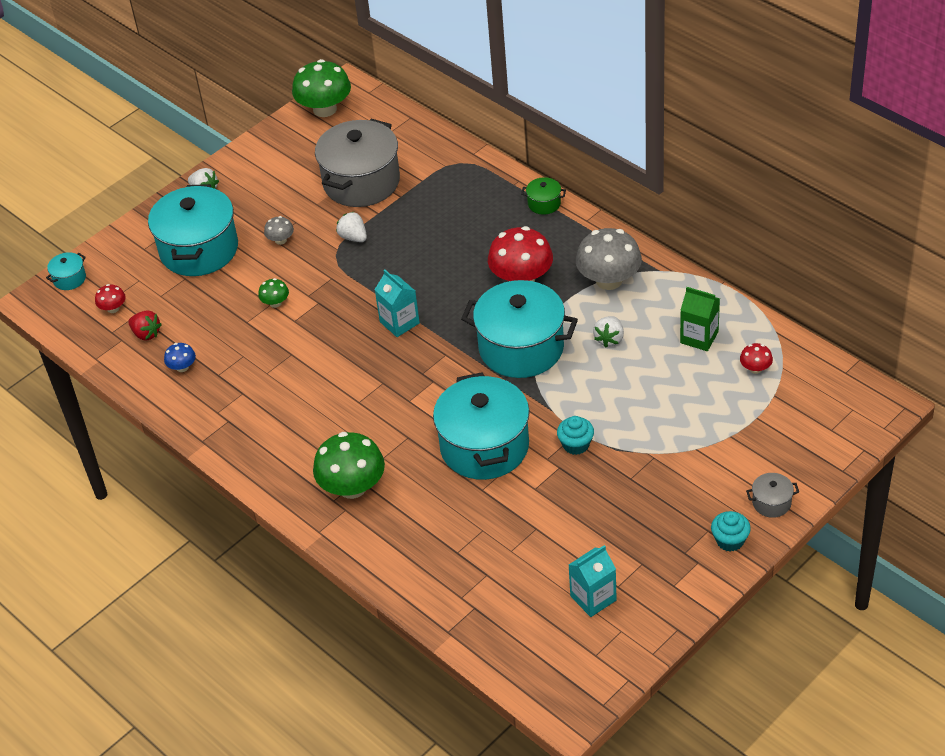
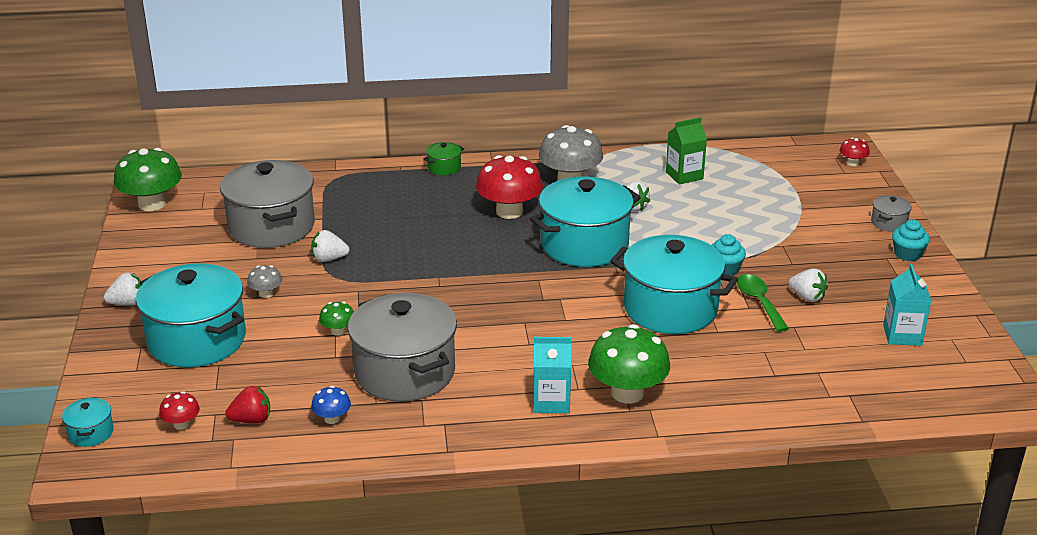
camera: 55 degrees left, 15 degrees down
(263, 365) = (405, 372): none -> grey pot
(399, 322) = (467, 283): turquoise carton -> turquoise carton (551, 402)
(549, 490) = (759, 302): none -> green spoon
(588, 514) = (807, 297): none -> white strawberry
(755, 368) = (747, 171): red mushroom -> red mushroom (852, 163)

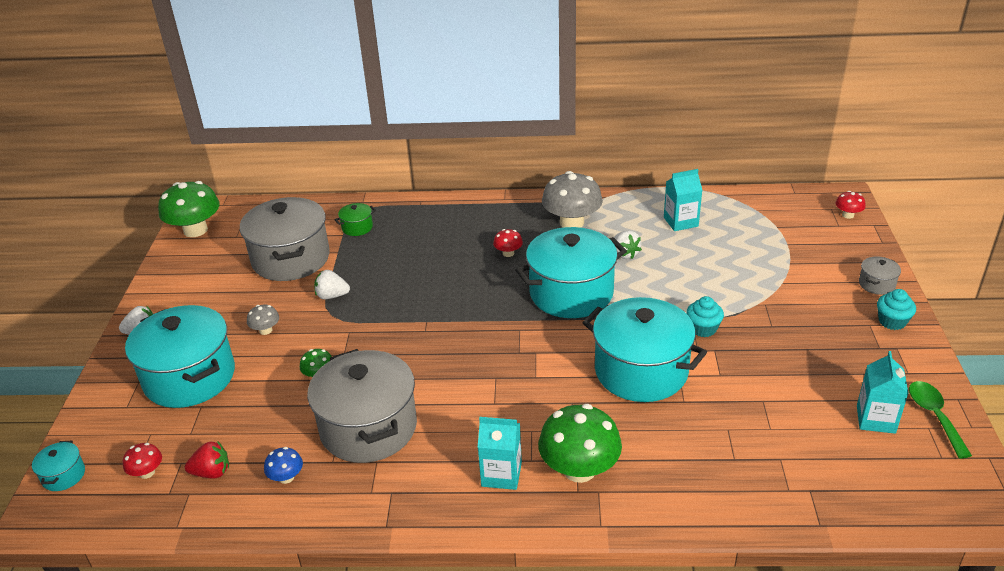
camera: 10 degrees right, 5 degrees up
(444, 168) = (459, 204): green pot -> green pot (357, 227)
(509, 211) = (508, 253): red mushroom -> red mushroom, size x0.47
(684, 175) = (680, 222): green carton -> turquoise carton
(759, 302) = (731, 369): green spoon -> green spoon (934, 416)
(807, 297) = (781, 366): white strawberry -> none

